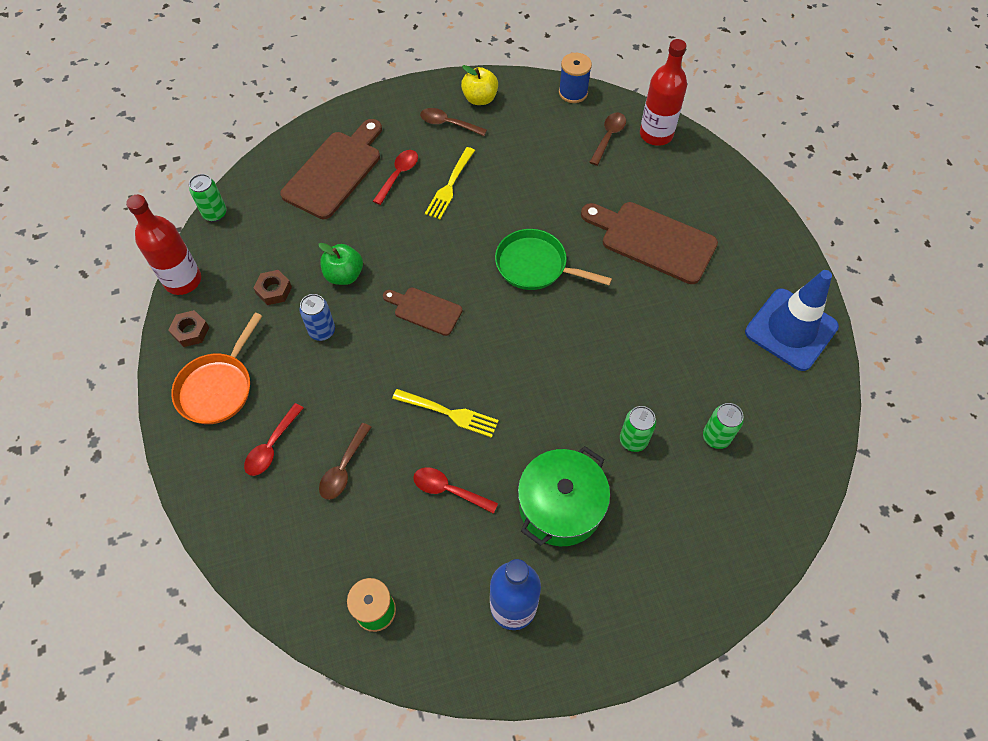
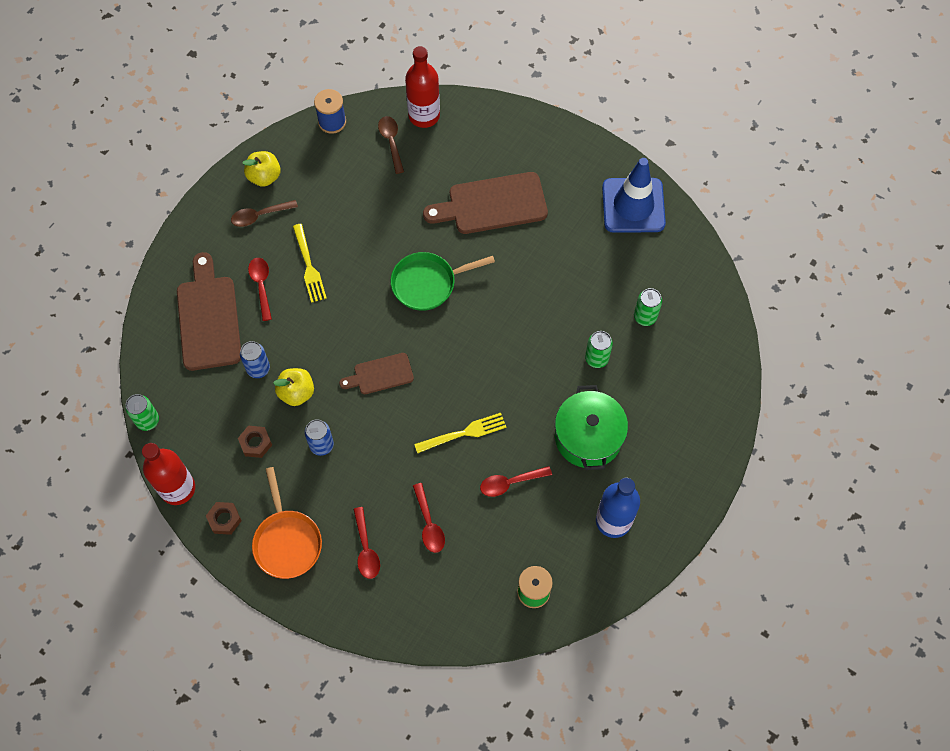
camera: 40 degrees left, 5 degrees up
(333, 235) = (258, 369): none -> blue can
(344, 275) = (296, 393): green apple -> yellow apple
(344, 468) = (429, 524): brown spoon -> red spoon

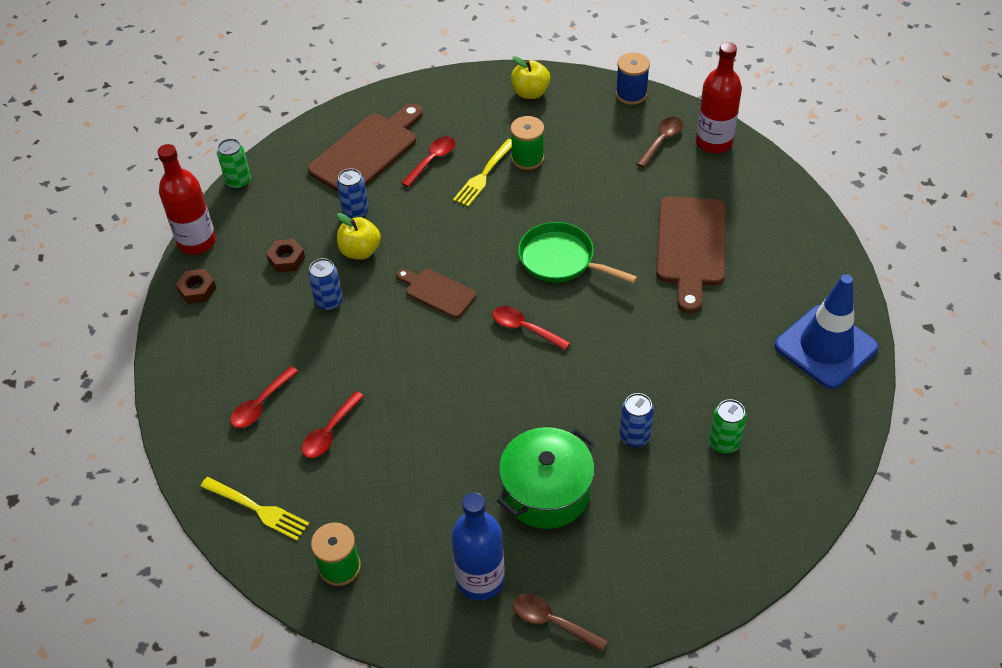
camera: 50 degrees right, 15 degrees down
(260, 215) = (493, 115): brown spoon -> brown spoon (552, 622)
(287, 541) = (216, 344): orange pan -> none
(322, 229) = (527, 158): none -> green spool
(464, 433) = (446, 392): yellow fork -> yellow fork (258, 509)
(492, 204) = (691, 246): brown cutting board -> brown cutting board turned 120 degrees counterclockwise
(510, 483) = (433, 464): red spoon -> red spoon (525, 328)
(596, 358) = (634, 437): green can -> blue can

